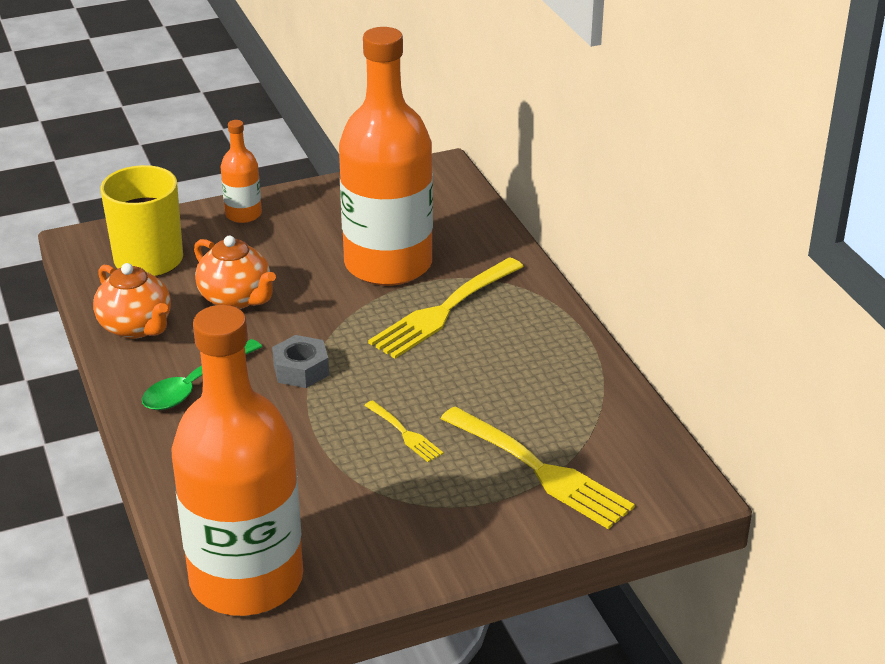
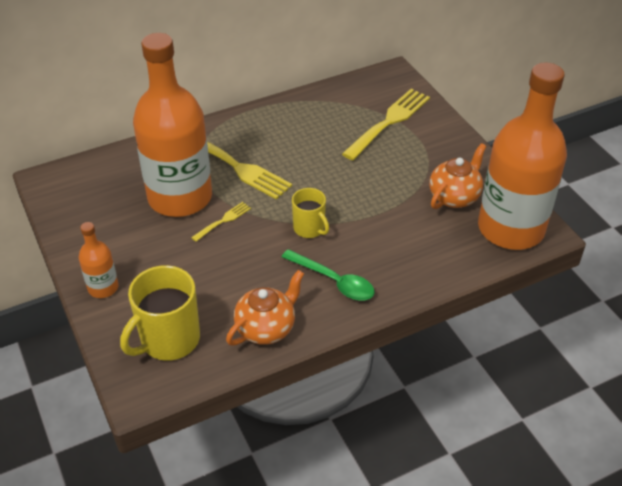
camera: 95 degrees left, 10 degrees up
(236, 298) = (226, 274): orange teapot -> orange teapot (454, 196)
(301, 370) = (309, 228): grey nut -> yellow mug
(404, 433) = (367, 175): yellow fork -> yellow fork (223, 221)

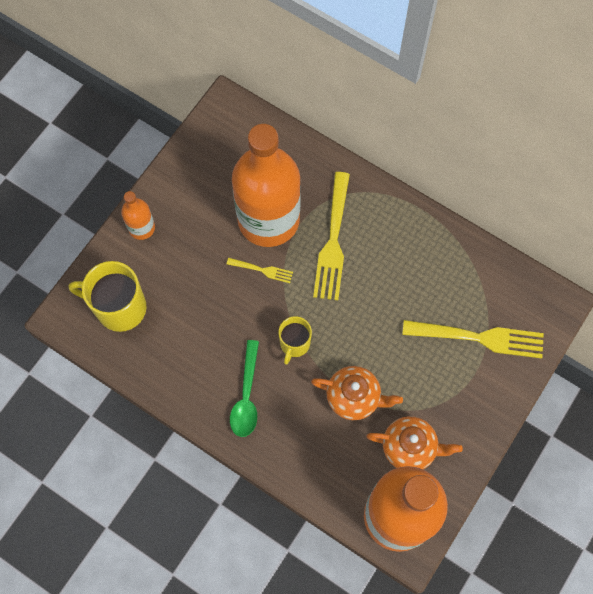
camera: 60 degrees right, 25 degrees up
(266, 328) = (169, 371): orange teapot -> orange teapot (354, 397)

